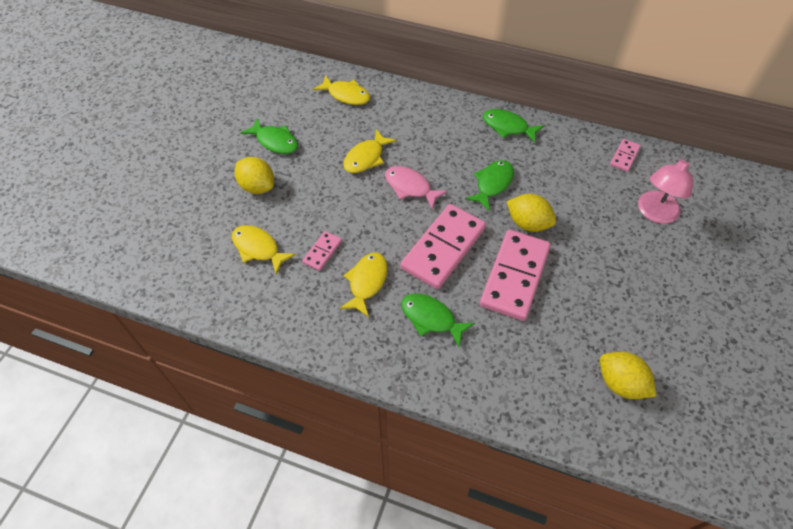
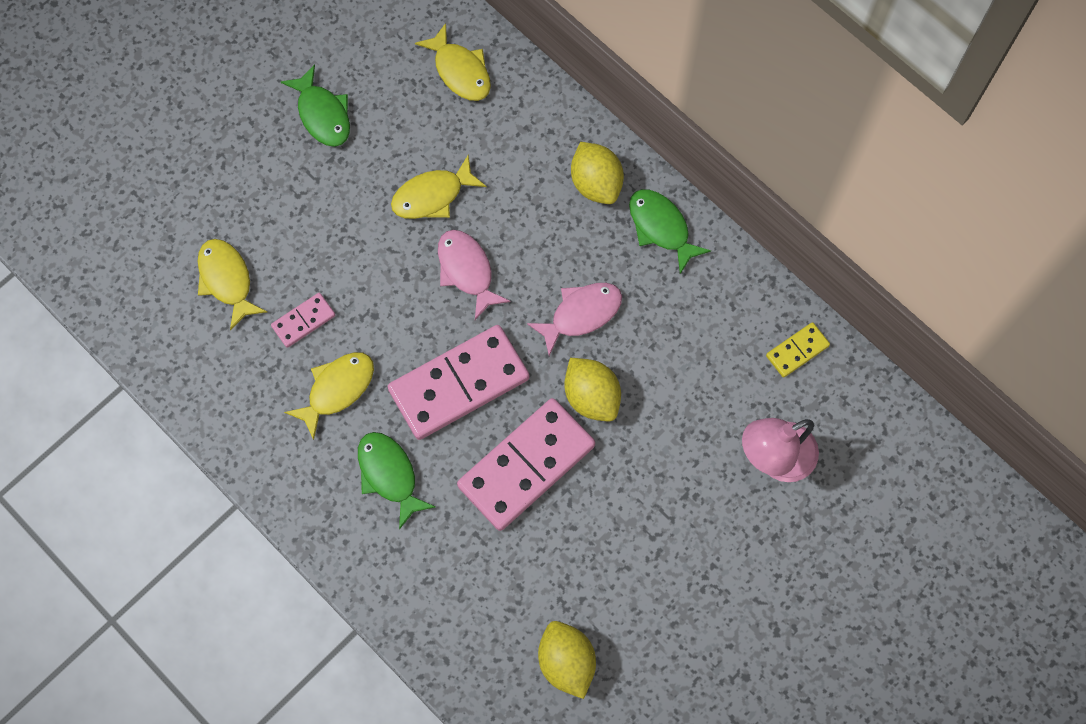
camera: 25 degrees right, 15 degrees up
(257, 186) = (266, 182): yellow lemon -> yellow lemon (596, 183)
(492, 184) = (581, 314): green fish -> pink fish
(624, 156) = (797, 350): pink domino -> yellow domino

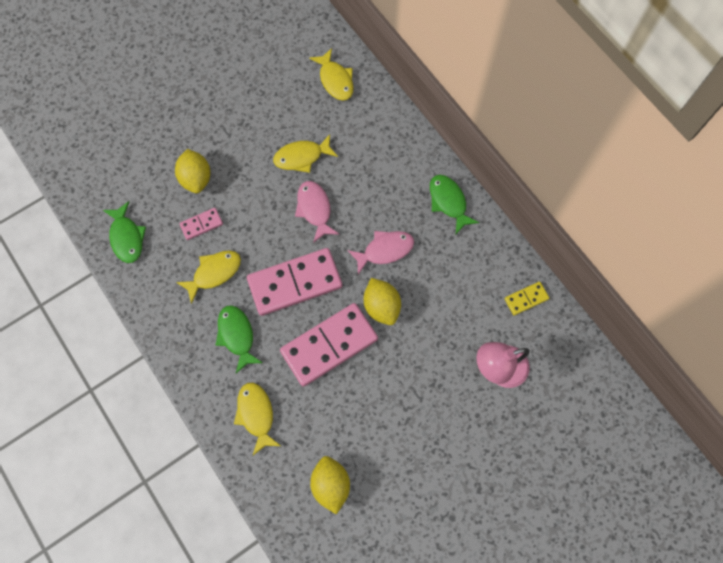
camera: 10 degrees right, 0 degrees up
(227, 280) = (157, 190): yellow fish -> yellow fish (256, 414)
(322, 114) = (241, 94): green fish -> green fish (127, 237)
(596, 183) = (410, 166): yellow lemon -> yellow lemon (196, 178)

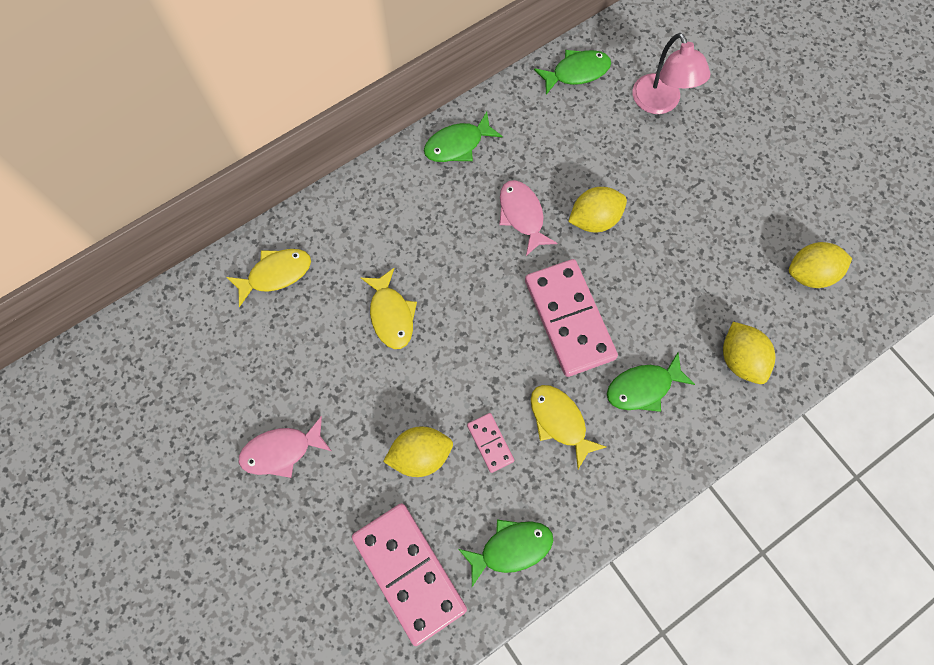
camera: 90 degrees left, 0 degrees up
(256, 414) = (740, 359): yellow fish -> yellow lemon
(314, 209) = (467, 297): pink fish -> pink fish (281, 451)
(329, 345) = (646, 277): pink domino -> pink domino (409, 572)
(526, 299) = (576, 72): yellow domino -> green fish

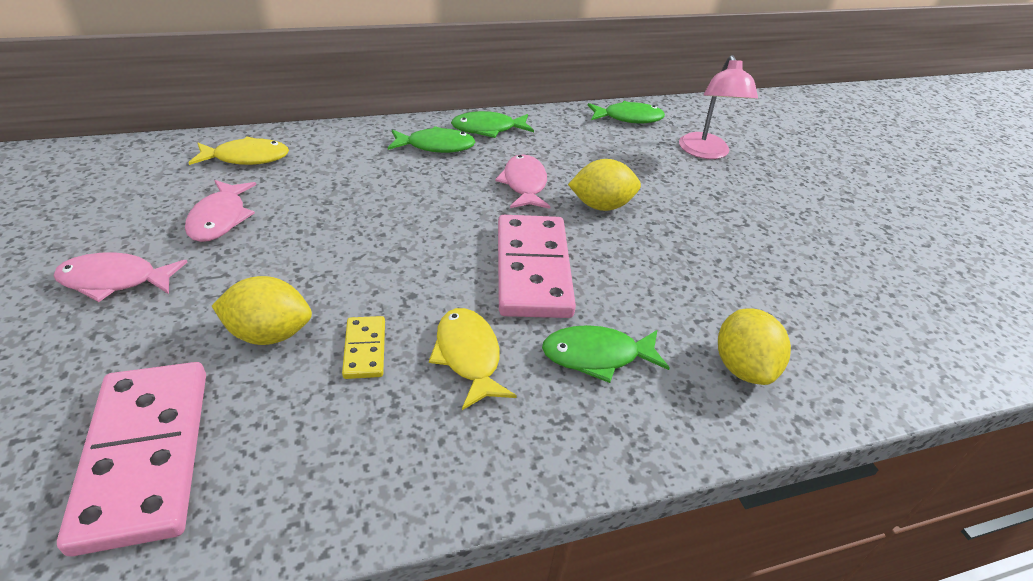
camera: 15 degrees right, 30 degrees down
(308, 357) = (220, 218): none -> pink fish
(391, 315) = (335, 213): yellow fish -> none
(490, 443) = (364, 349): pink domino -> yellow domino
(511, 548) = (310, 476): green fish -> green fish (436, 146)
(809, 273) = (856, 314): yellow lemon -> none

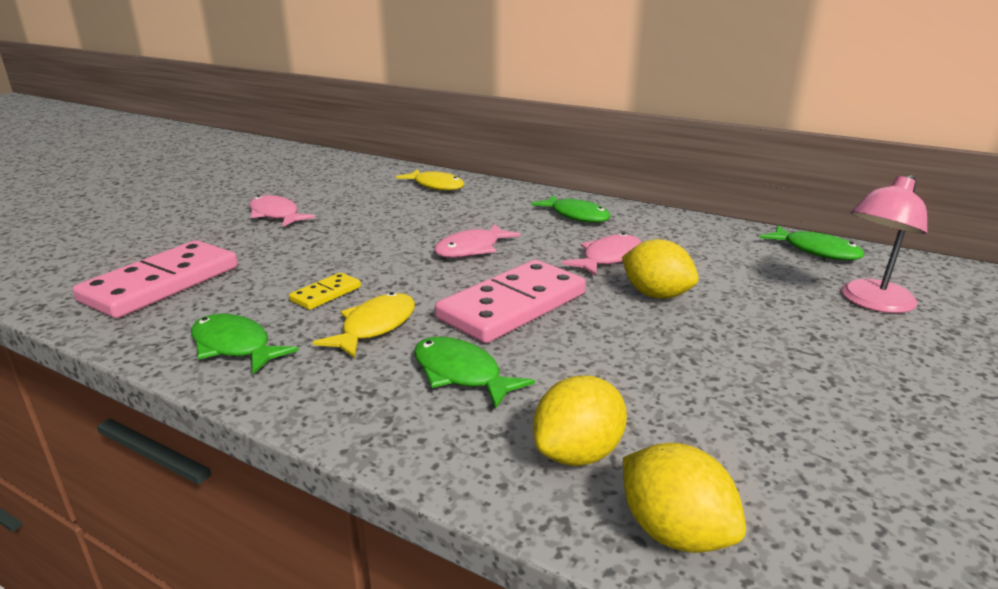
camera: 50 degrees right, 15 degrees down
(220, 218) = (369, 208): pink fish -> pink fish (472, 249)
(269, 334) = (296, 265): yellow lemon -> yellow lemon (674, 532)
(488, 129) = (642, 218): green fish -> green fish (234, 346)

